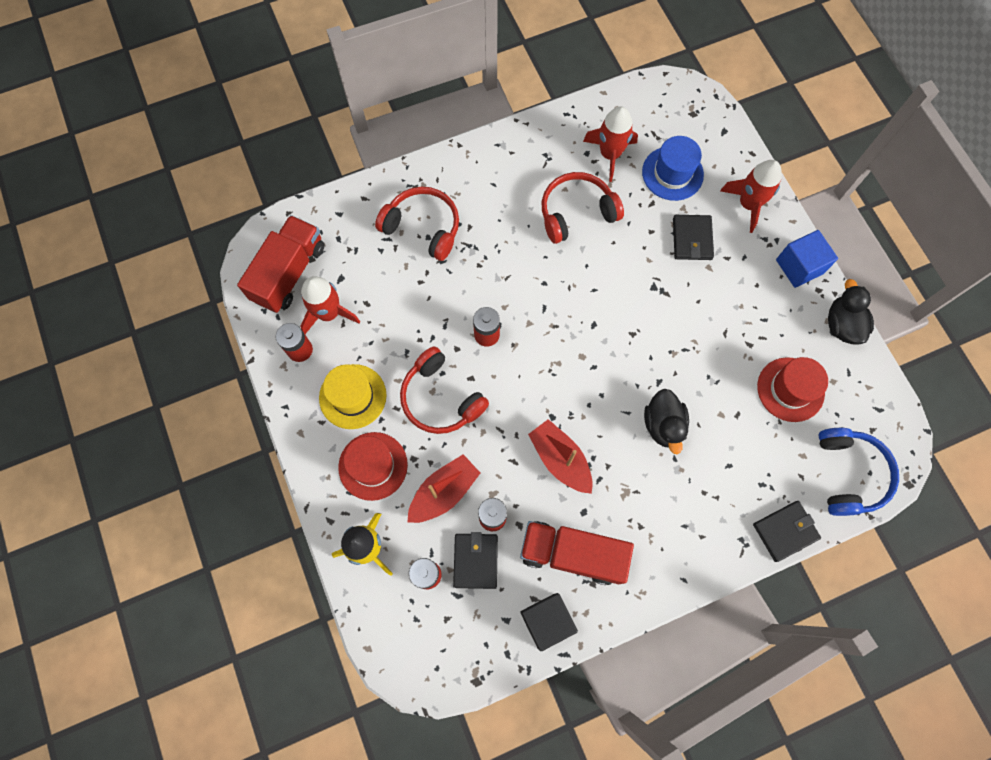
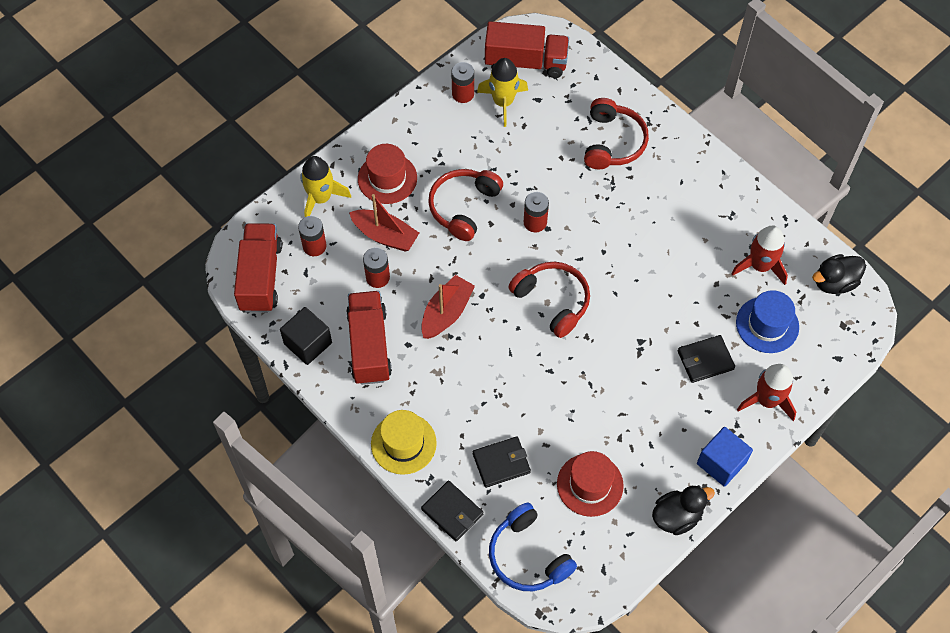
camera: 70 degrees right, 10 degrees down
(329, 313) = (503, 102): red rocket -> yellow rocket
(352, 396) = (439, 144): yellow hat -> yellow hat (403, 443)
(444, 649) = (261, 277): none -> red truck
(475, 561) = (338, 277): black wallet -> black wallet (501, 463)
(576, 213) = (685, 256): red headphones -> red headphones (552, 301)
(663, 425) = (510, 385): black duck -> black duck (834, 282)
(849, 474) = (528, 556): blue headphones -> blue headphones turned 75 degrees clockwise

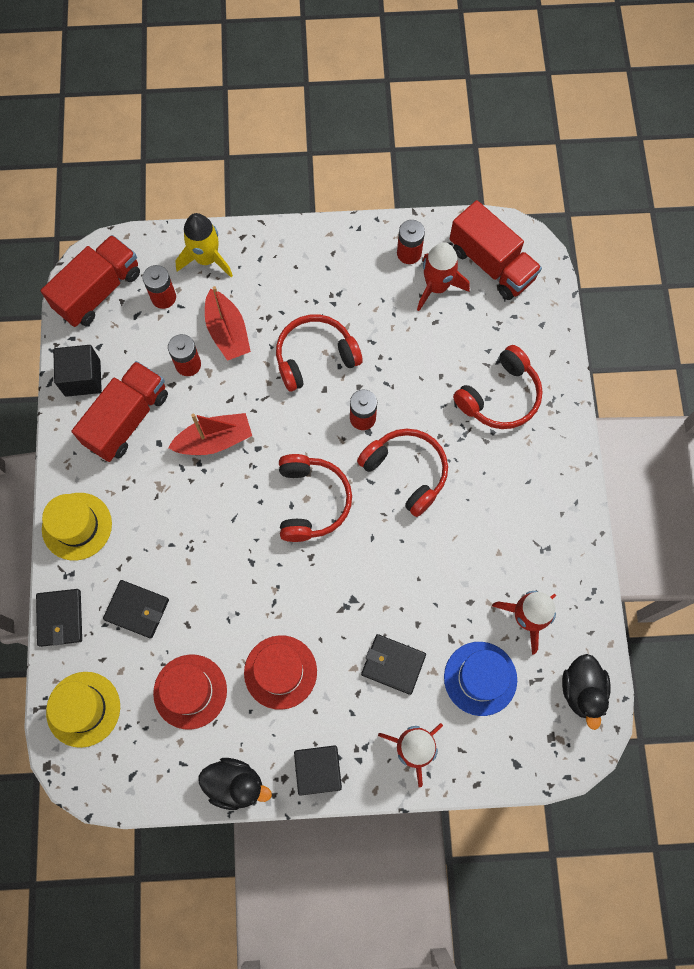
camera: 40 degrees right, 10 degrees up
(387, 178) = (275, 282): red hat -> red hat (280, 672)
(503, 102) = (437, 287): yellow rocket -> red rocket
(528, 556) = (83, 709): blue headphones -> yellow hat
(597, 234) = (406, 472): none -> red headphones
(721, 463) = (318, 770): blue cube -> black cube
(834, 282) = (581, 690): black duck -> black duck turned 105 degrees counterclockwise

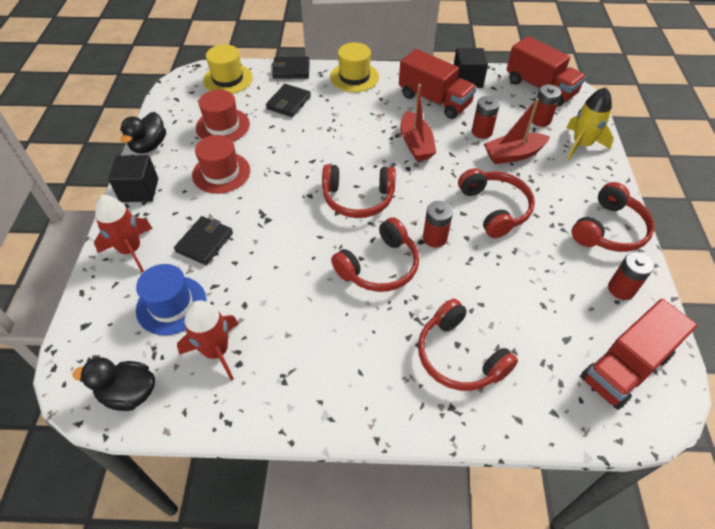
camera: 95 degrees right, 20 degrees down
(335, 251) = (609, 230): none -> red headphones
(437, 287) = (585, 310): red rocket -> none

